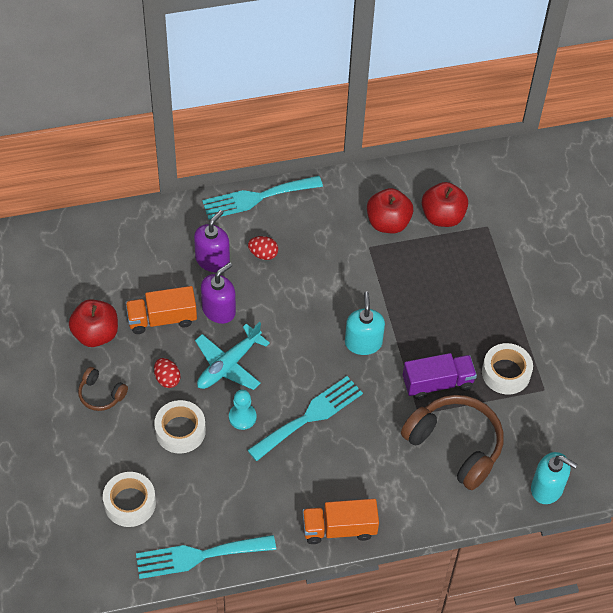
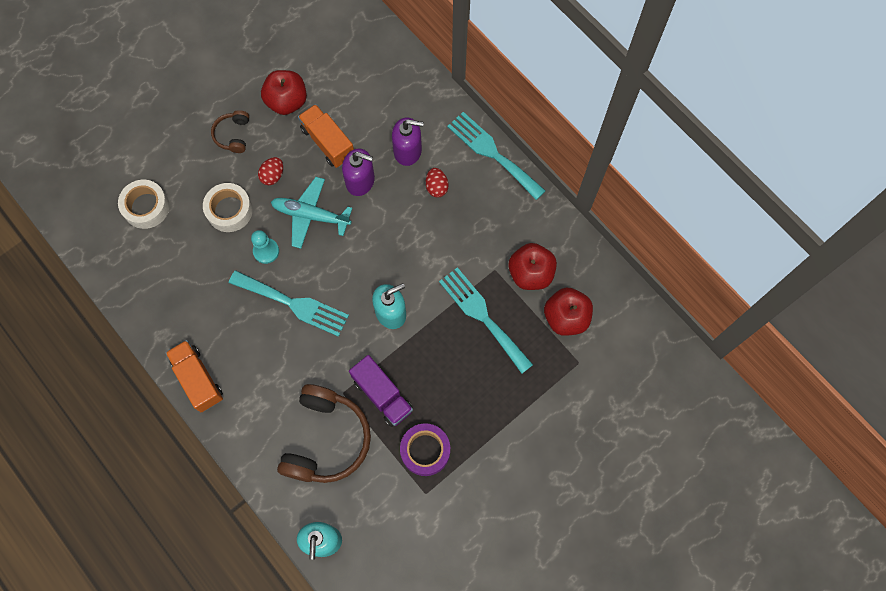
camera: 65 degrees right, 15 degrees up
(199, 556) = (123, 282): turquoise fork -> turquoise fork (482, 316)
(506, 373) = (425, 451): white tape -> purple tape

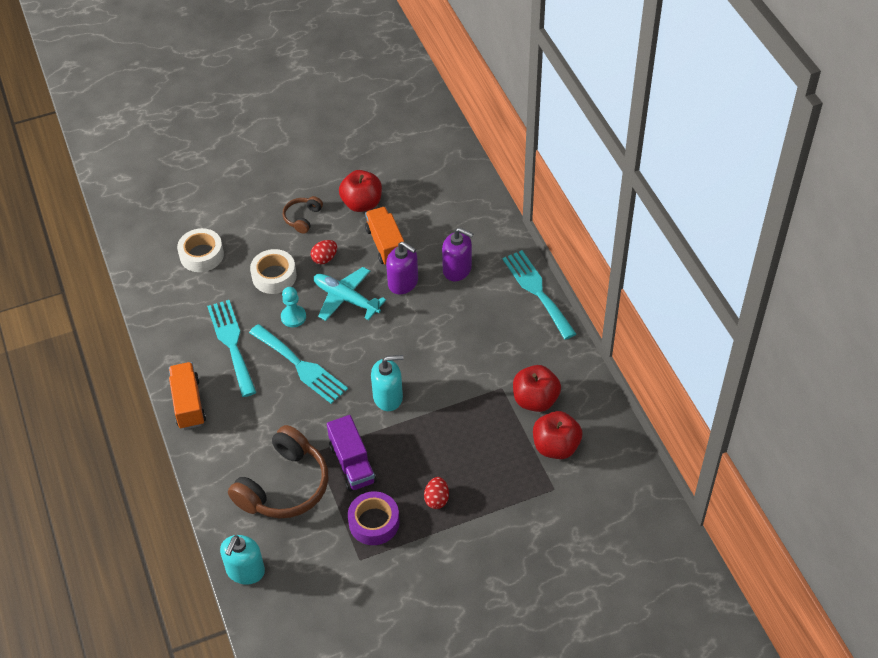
camera: 20 degrees right, 20 degrees down
(436, 187) = (472, 305): red egg -> red egg (437, 499)
(482, 316) = (474, 423): turquoise fork -> turquoise fork (232, 343)

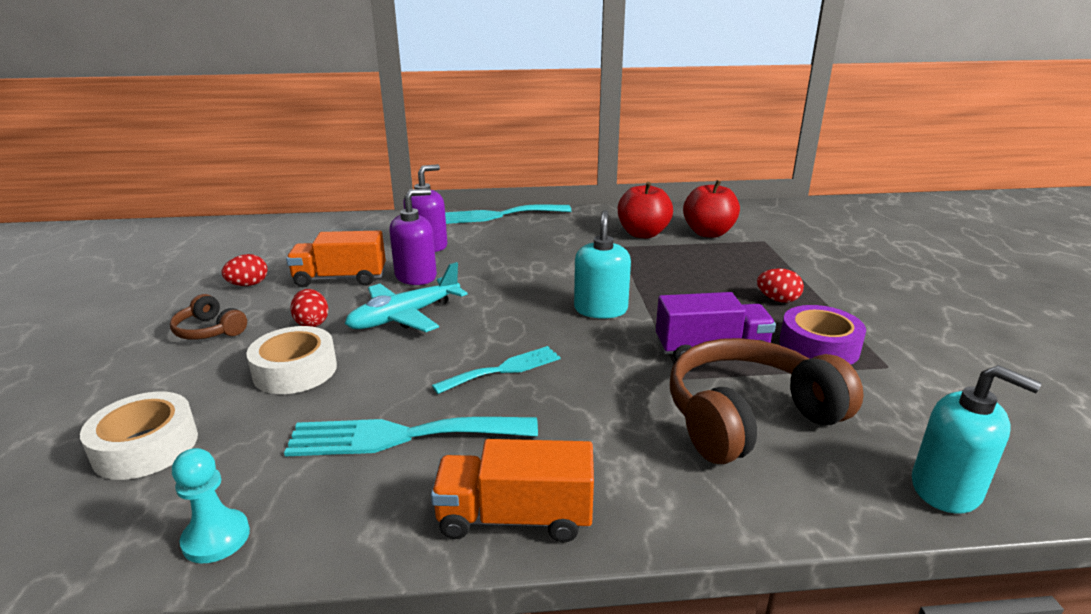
camera: 75 degrees left, 25 degrees down
(284, 486) = (748, 417): brown headphones -> brown headphones turned 75 degrees counterclockwise
(293, 317) = (398, 363): turquoise pawn -> turquoise pawn (216, 538)
(300, 366) = (503, 369): turquoise fork -> turquoise fork, size x0.63
(362, 203) = (248, 285): red apple -> red egg

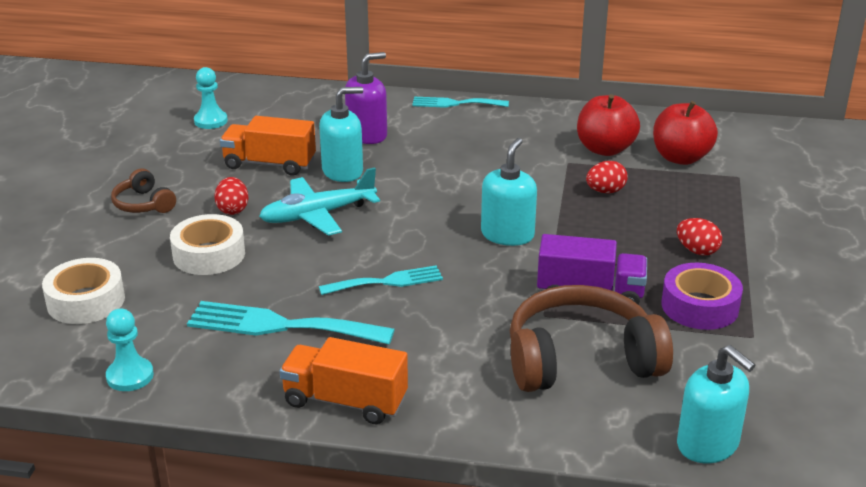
camera: 15 degrees right, 5 degrees up
(248, 285) = (184, 159): red egg -> red egg (605, 191)
(271, 251) = (211, 121): none -> turquoise pawn
(416, 276) = (343, 171): purple soap dispenser -> turquoise soap dispenser
(496, 215) = (455, 103): turquoise fork -> turquoise fork, size x0.63

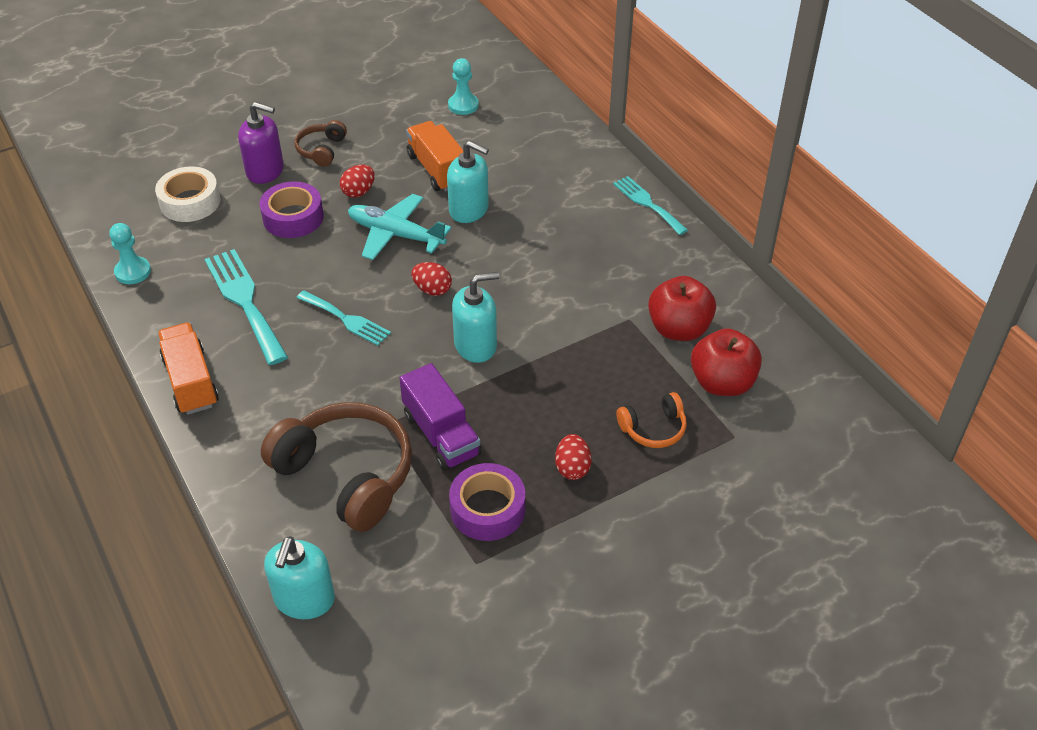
camera: 50 degrees right, 15 degrees up
(209, 254) = (293, 217): white tape -> purple tape
(367, 135) = (537, 189): purple soap dispenser -> purple soap dispenser (265, 171)
(605, 191) = (607, 365): red egg -> red egg (432, 290)
(695, 202) = (653, 429): none -> orange headphones

